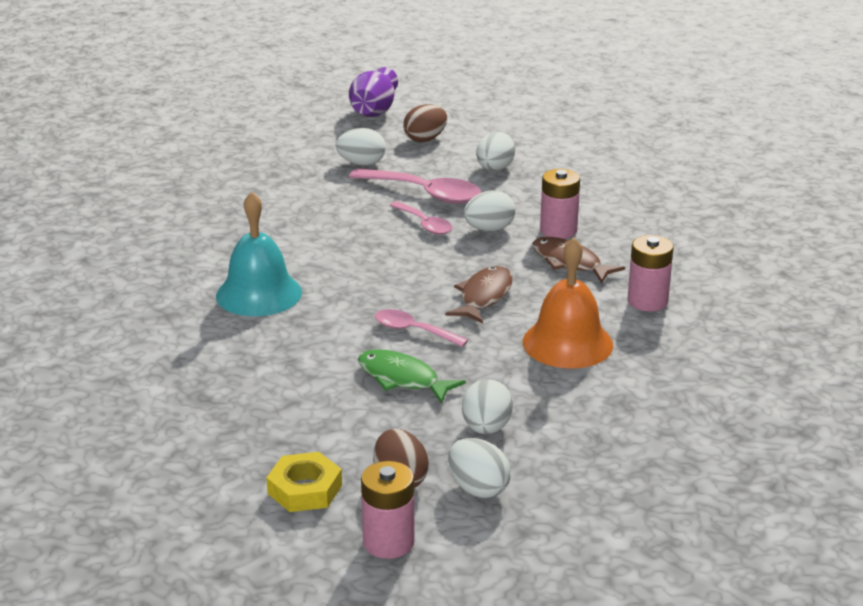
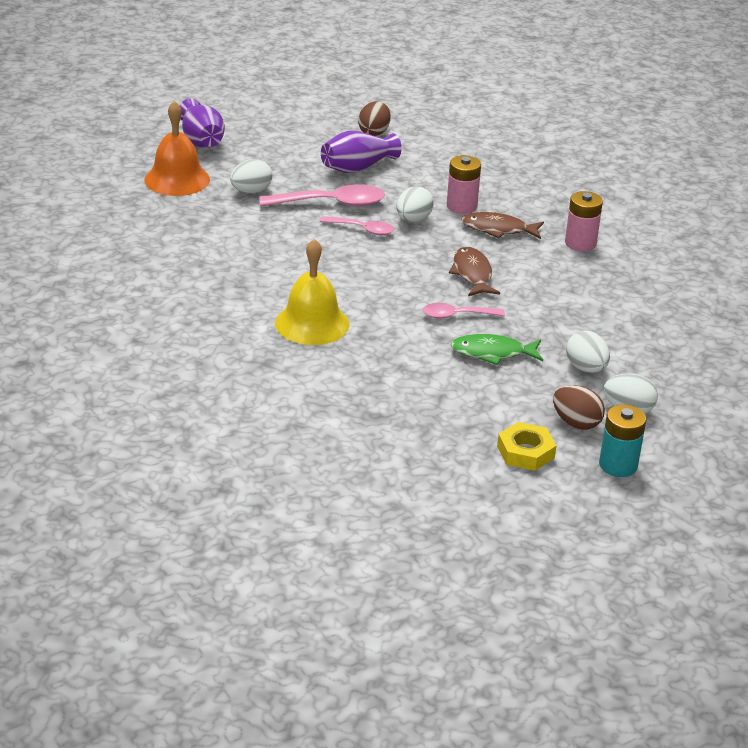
camera: 35 degrees left, 5 degrees up
(259, 294) = (312, 323): turquoise bell -> yellow bell
(388, 542) = (618, 465): pink battery -> turquoise battery
(425, 139) = (274, 156): brown egg -> brown egg (374, 132)
(494, 169) = (357, 168): white egg -> purple vase
(567, 343) = (566, 290): orange bell -> orange bell (177, 179)

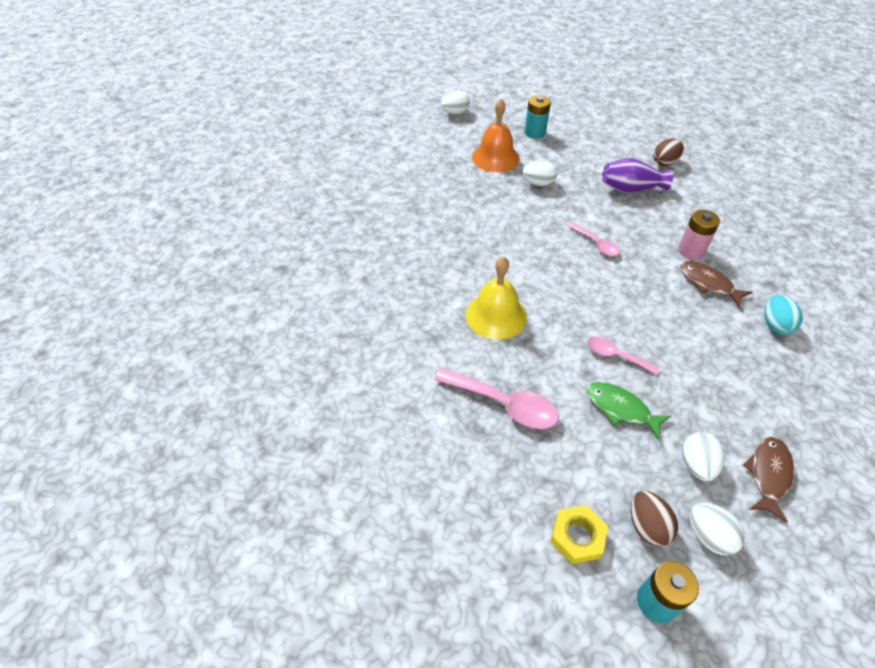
camera: 35 degrees right, 15 degrees up
(201, 141) = (535, 132): purple vase -> turquoise battery
(331, 204) = (589, 213): pink spoon -> pink spoon (504, 404)
(413, 220) = (642, 249): white egg -> white egg (455, 113)
(472, 274) = (657, 319): brown fish -> brown fish (768, 474)
(580, 243) = (775, 324): pink battery -> turquoise egg

